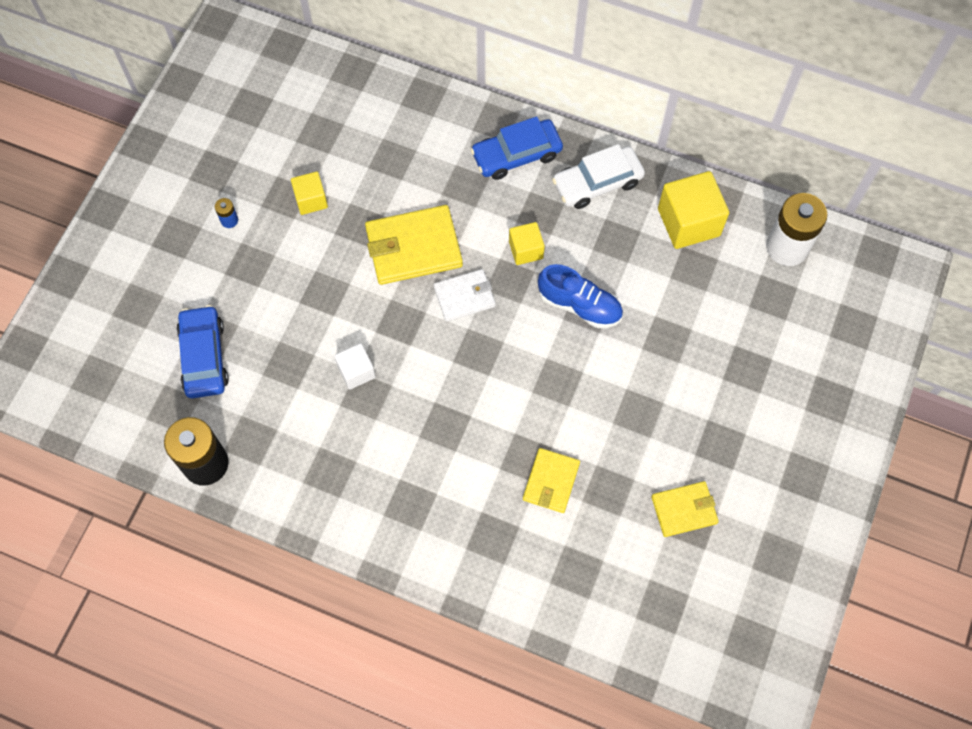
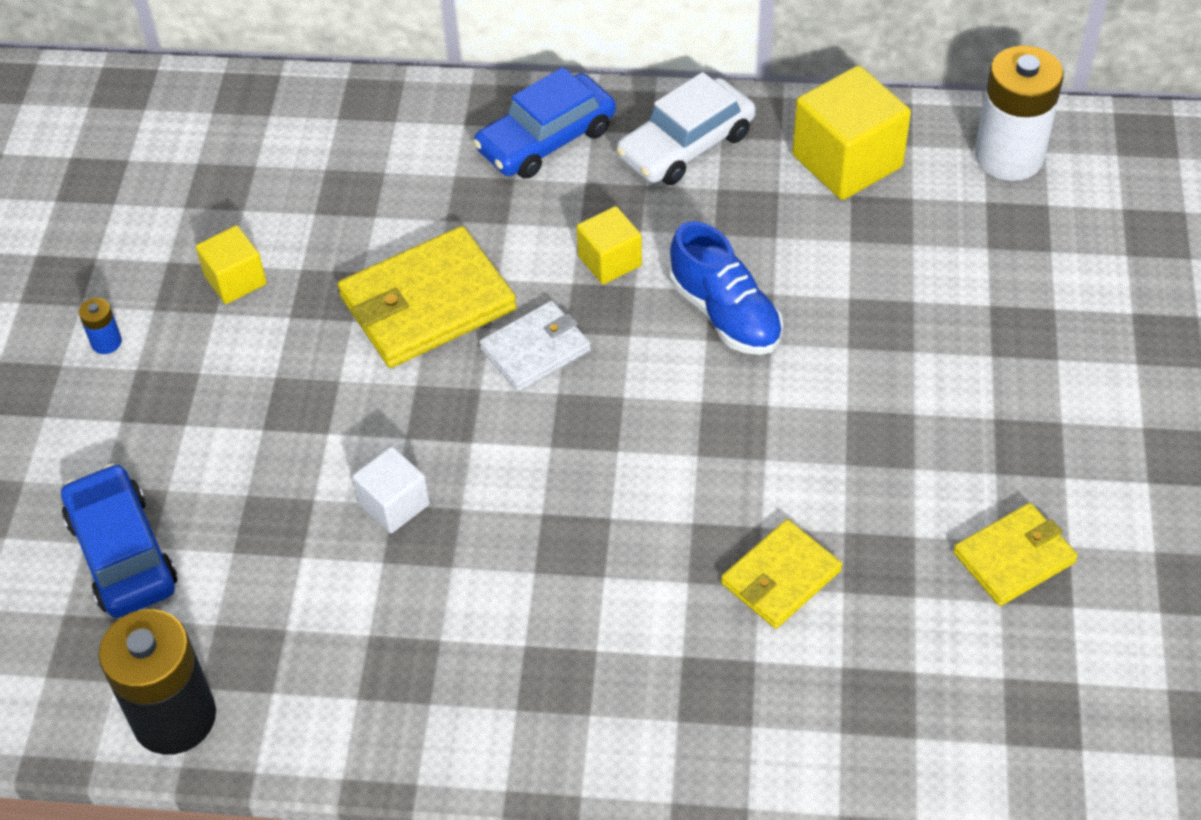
camera: 15 degrees left, 15 degrees down
(551, 481) = (780, 577): yellow wallet -> yellow wallet turned 45 degrees clockwise
(579, 305) = (725, 314): blue shoe -> blue shoe turned 45 degrees clockwise

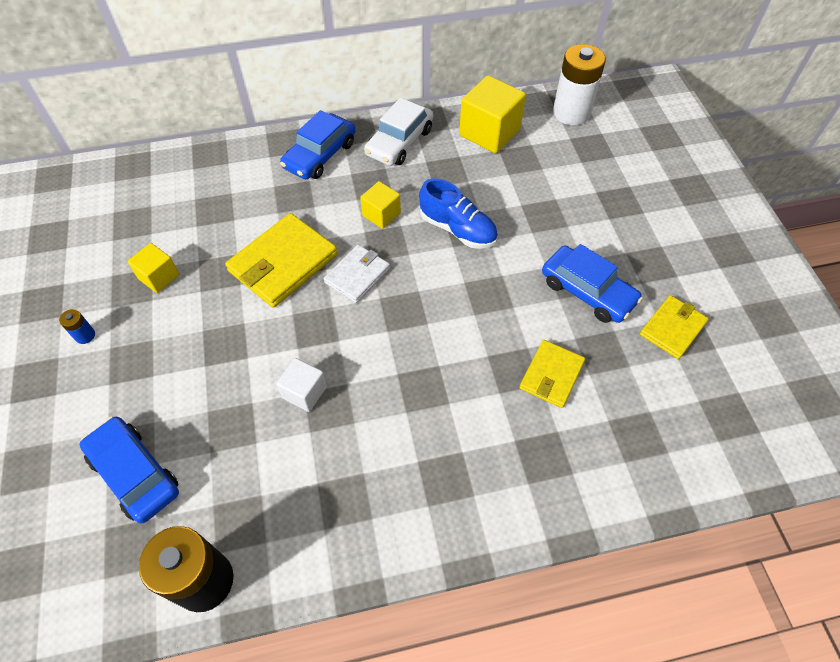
camera: 20 degrees left, 5 degrees up
(898, 464) = (587, 291): none -> blue car

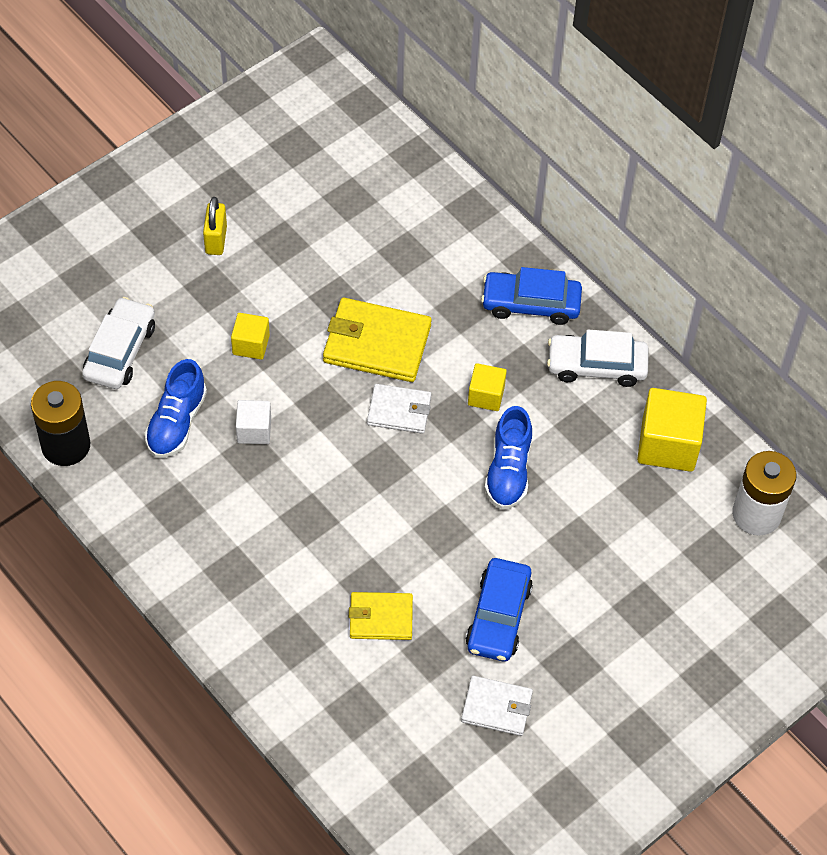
camera: 60 degrees right, 0 degrees up
(85, 335) = (216, 240): blue battery -> yellow padlock
(135, 473) = (120, 351): blue car -> white car
(159, 277) = (304, 256): yellow cube -> yellow cube (251, 345)
(251, 456) = (177, 422): none -> blue shoe
(672, 328) = (497, 707): yellow wallet -> white wallet

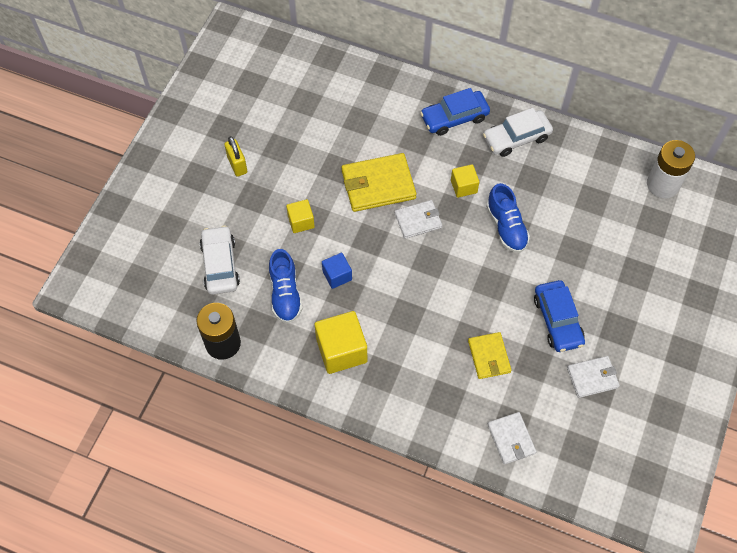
camera: 25 degrees left, 5 degrees up
(254, 430) = (337, 275): white cube -> blue cube
(343, 728) = (511, 439): none -> white wallet
(380, 618) = (489, 357): yellow wallet -> yellow wallet turned 75 degrees counterclockwise
(668, 444) = (587, 166): yellow cube -> yellow cube (341, 350)

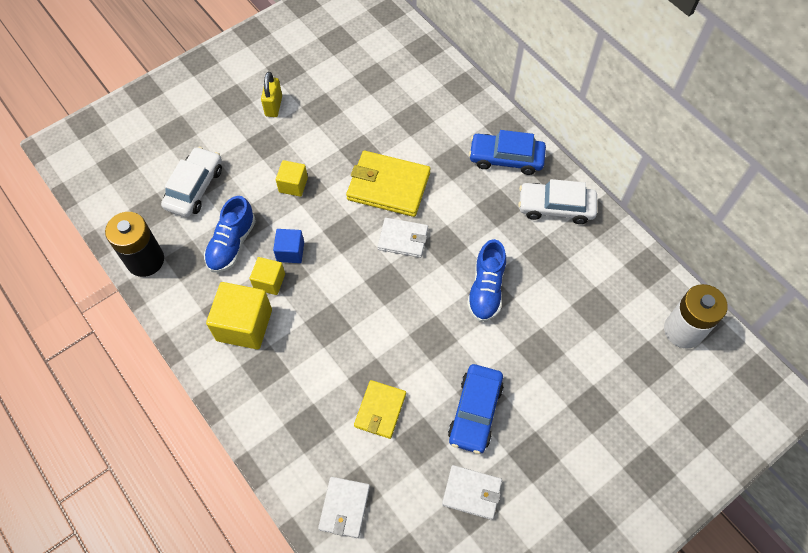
camera: 30 degrees right, 0 degrees up
(464, 186) = (470, 228): yellow cube -> yellow cube (269, 281)

